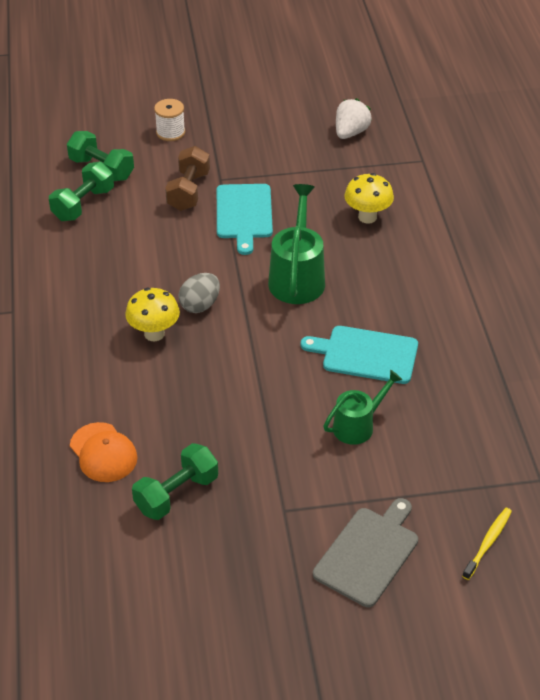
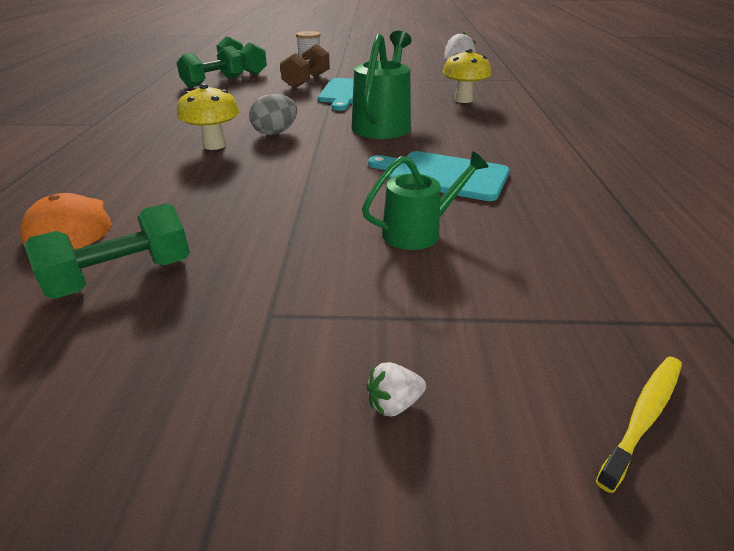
camera: 10 degrees right, 10 degrees down
(368, 553) = (394, 403): grey cutting board -> white strawberry

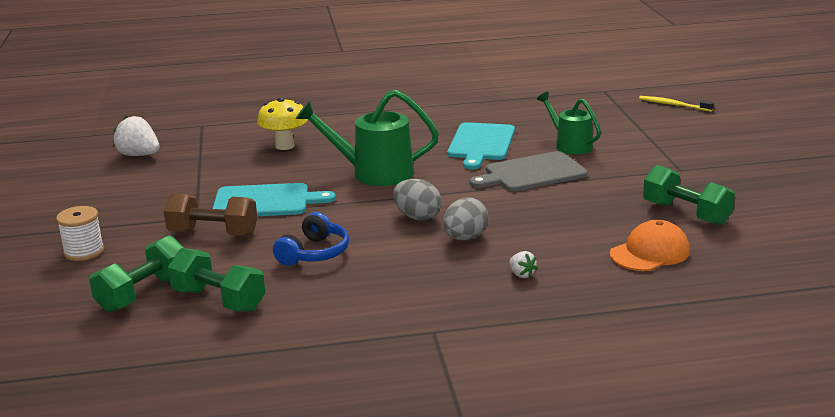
camera: 100 degrees left, 10 degrees down
(215, 145) = (465, 238): yellow mushroom -> grey egg
(247, 102) = (314, 253): none -> blue headphones
(337, 192) = (531, 173): none -> grey cutting board
(394, 403) = (708, 140): white strawberry -> white strawberry (522, 274)

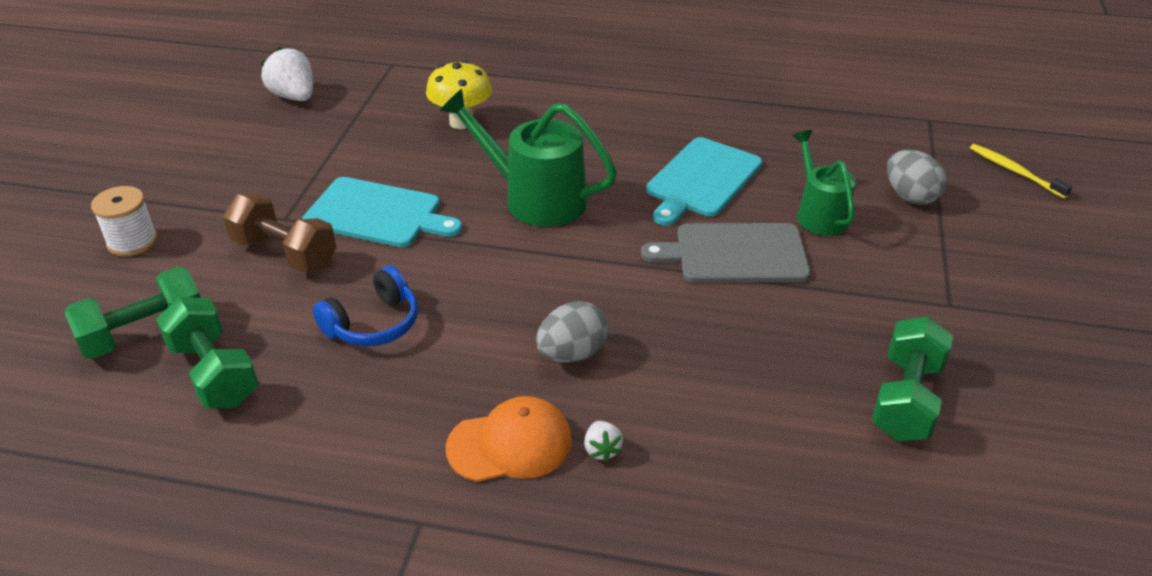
camera: 20 degrees right, 15 degrees up
(417, 217) = (537, 294): grey egg -> grey egg (910, 196)
(650, 253) = (805, 464): orange cap -> orange cap (510, 444)
(686, 214) = (906, 399): green dumbbell -> green dumbbell turned 45 degrees clockwise

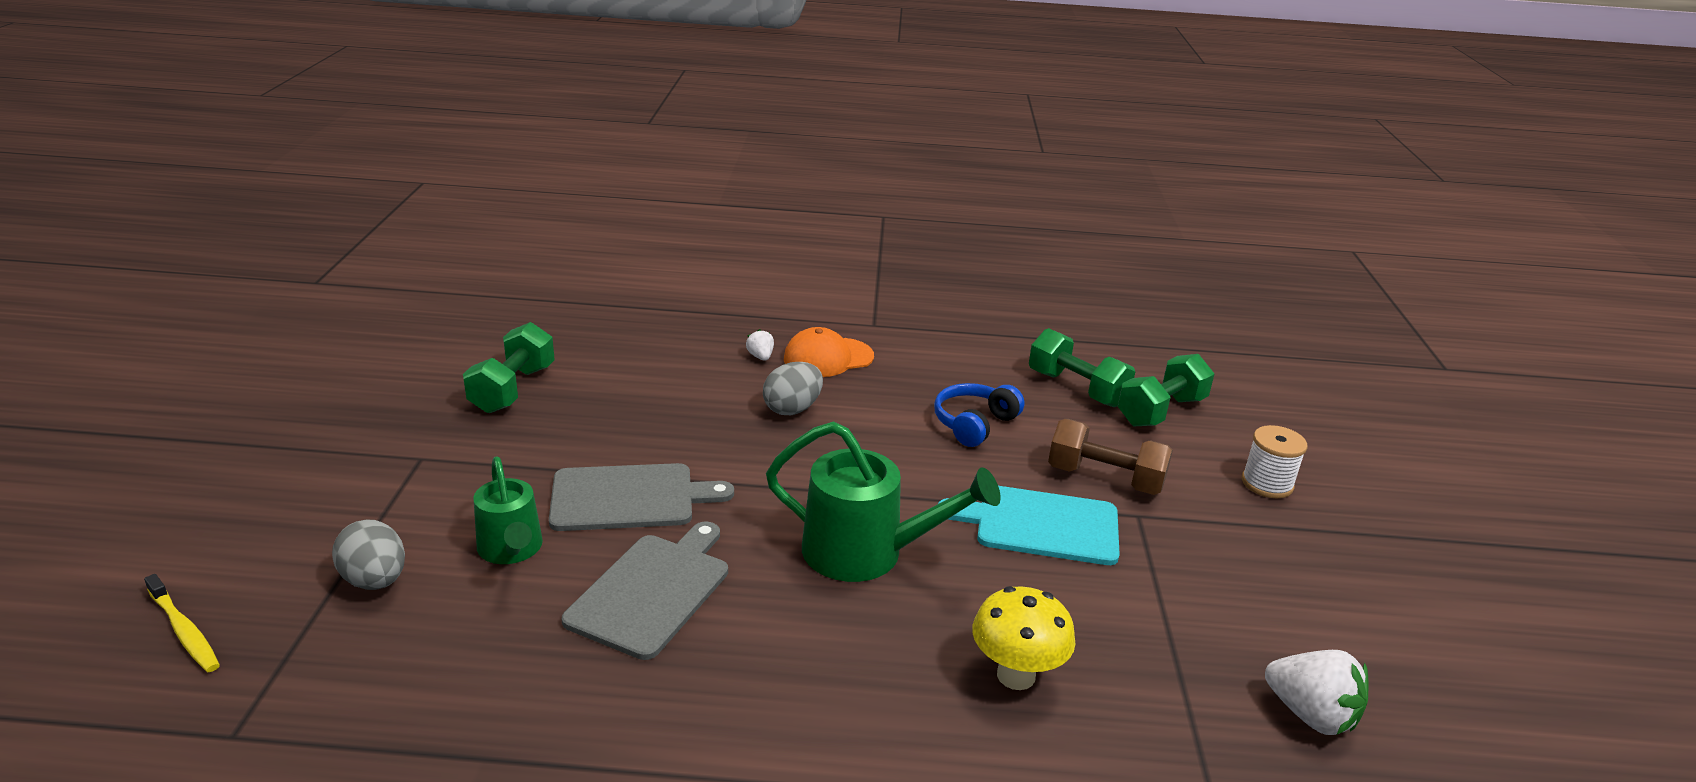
camera: 170 degrees right, 10 degrees down
(701, 180) = (652, 591): turquoise cutting board -> grey cutting board

